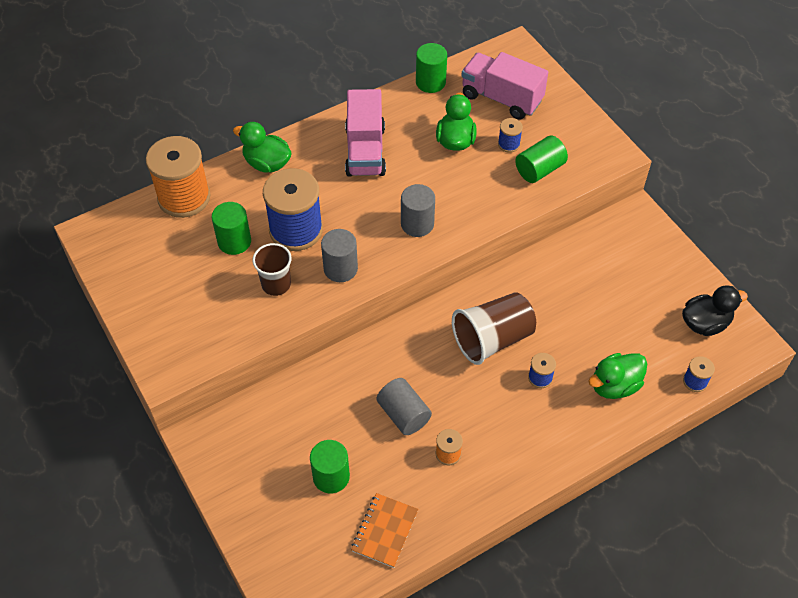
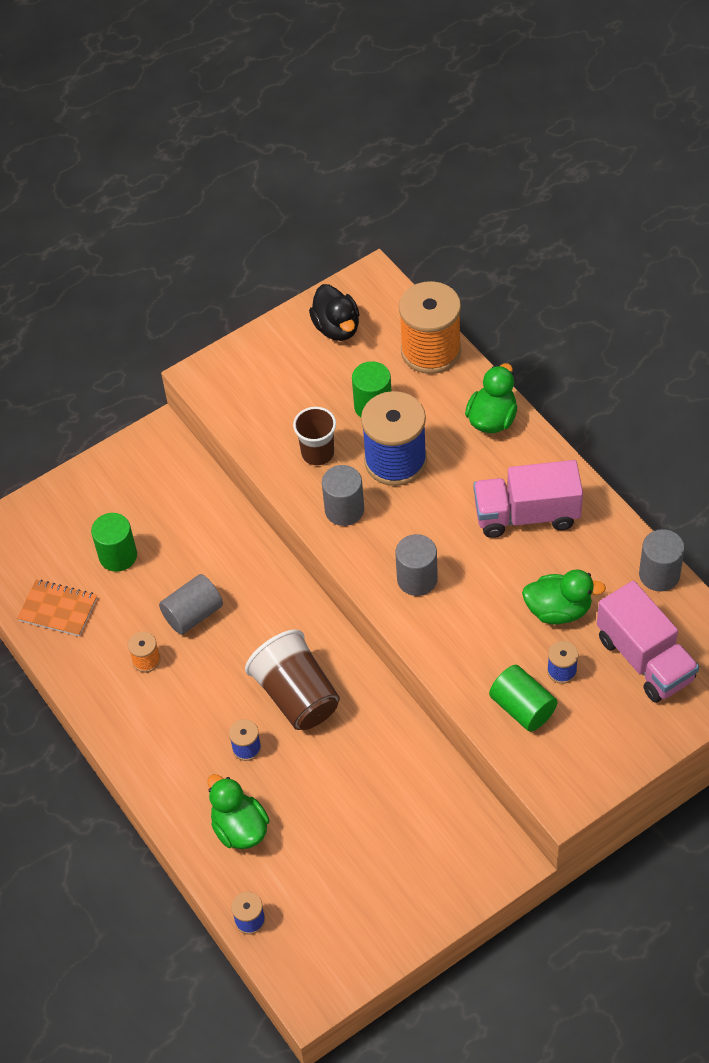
camera: 90 degrees right, 0 degrees up
(430, 82) = (659, 575): green cylinder -> grey cylinder
(501, 98) = (644, 659): pink truck -> pink truck turned 120 degrees clockwise
(705, 323) = (337, 937): black duck -> black duck (337, 328)

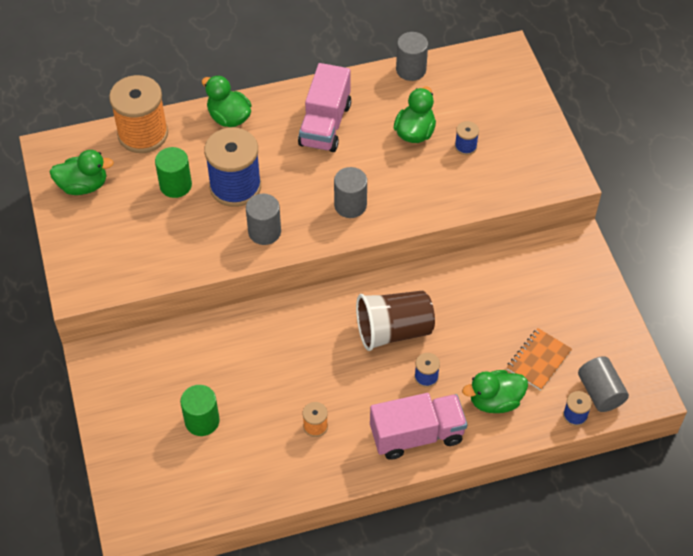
camera: 75 degrees left, 0 degrees up
(58, 609) = (234, 480): orange notebook -> orange notebook (538, 360)
(193, 614) = (286, 381): grey cylinder -> grey cylinder (600, 392)
(317, 453) = (201, 233): brown cup -> none
(337, 328) = (83, 186): black duck -> green duck
(522, 708) = (486, 178): green cylinder -> none
(644, 659) = (475, 99): pink truck -> pink truck (417, 435)

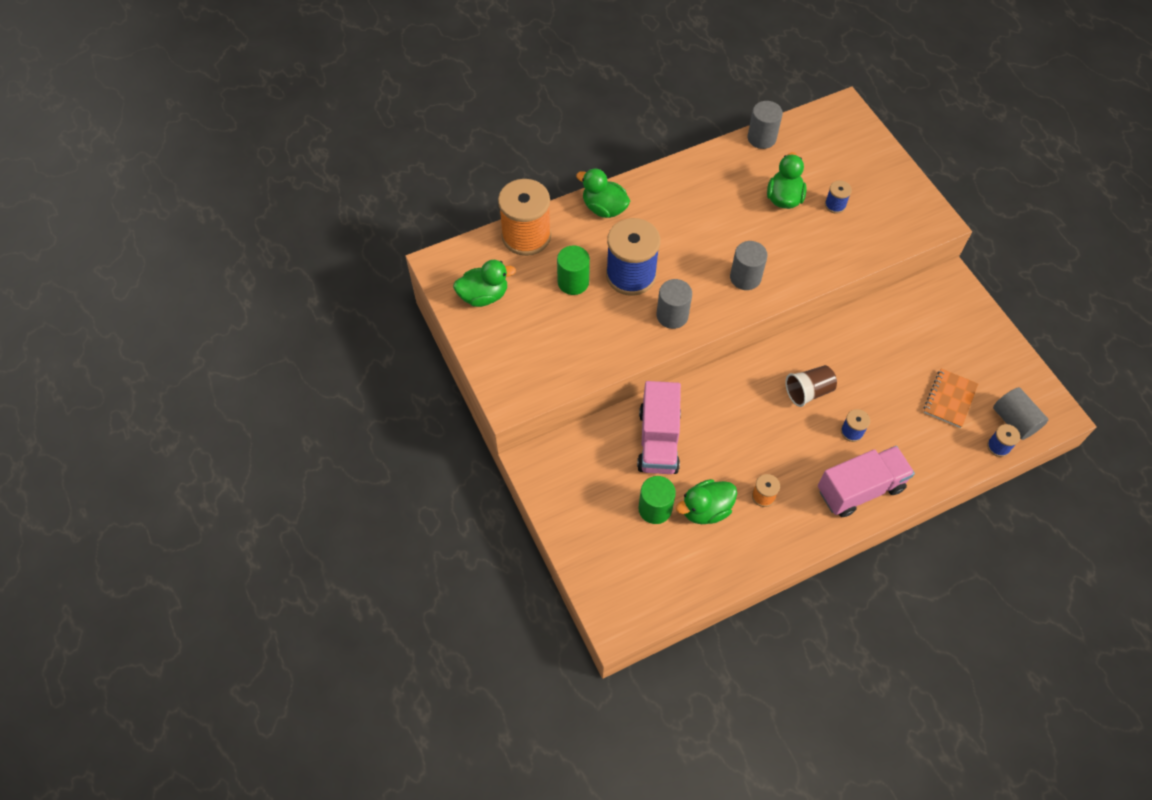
camera: 10 degrees left, 5 degrees up
(325, 124) = (697, 202): pink truck -> pink truck (658, 440)
(393, 330) = (808, 391): brown cup -> brown cup, size x0.64
(495, 401) = (921, 444): green duck -> green duck (705, 509)

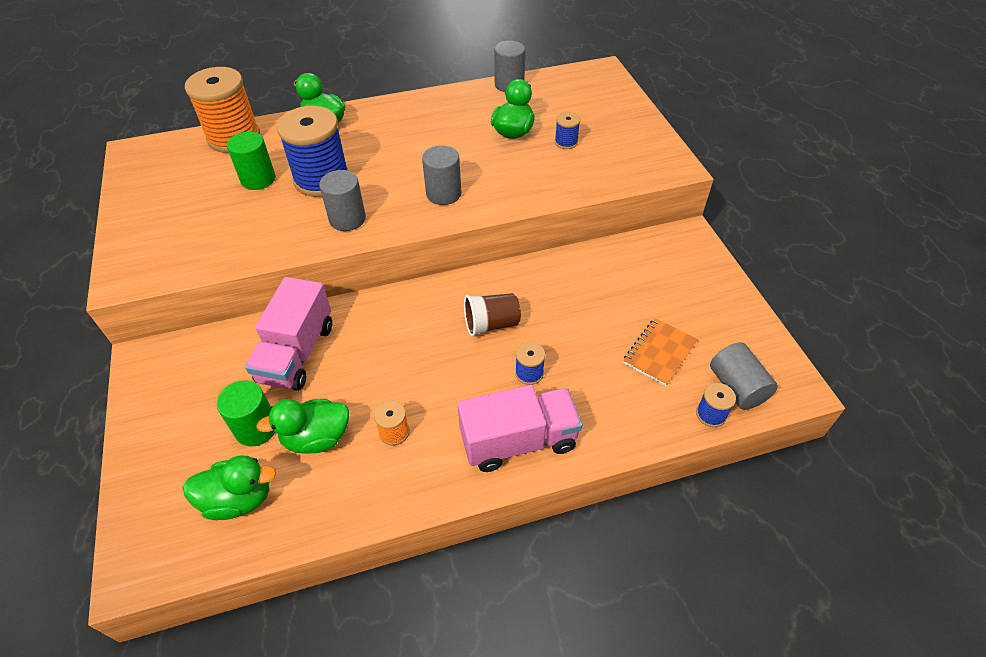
camera: 10 degrees right, 10 degrees down
(484, 296) = (159, 181): green duck -> green duck (239, 499)

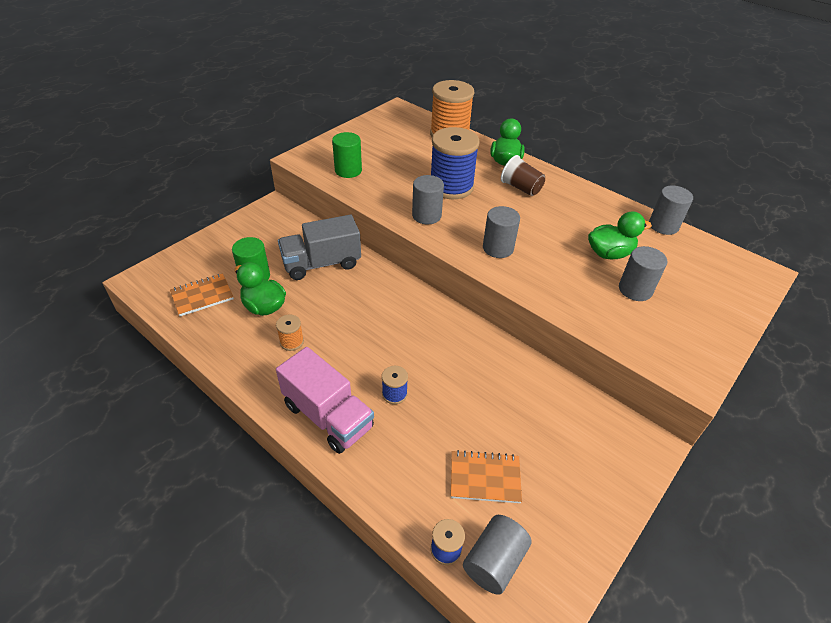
camera: 55 degrees right, 5 degrees down
(239, 499) = (202, 296): green duck -> orange notebook
(258, 179) = (424, 162): green cylinder -> green cylinder (348, 170)
(297, 353) = (321, 263): pink truck -> grey truck
(491, 324) = (423, 349): brown cup -> brown cup (521, 188)
(566, 142) = (635, 290): blue spool -> grey cylinder

